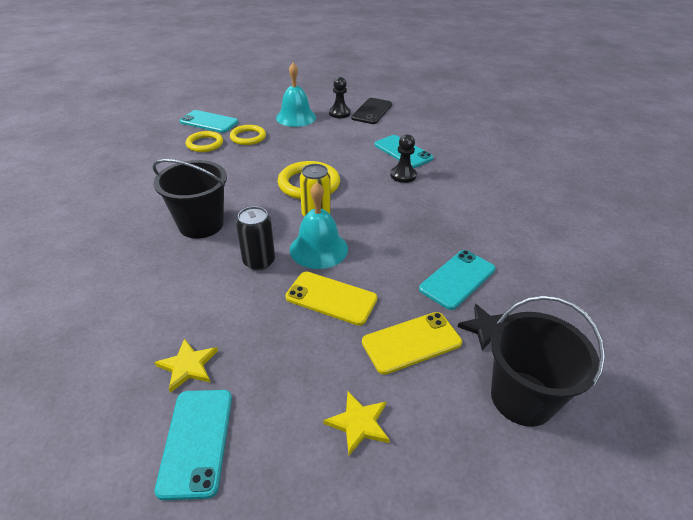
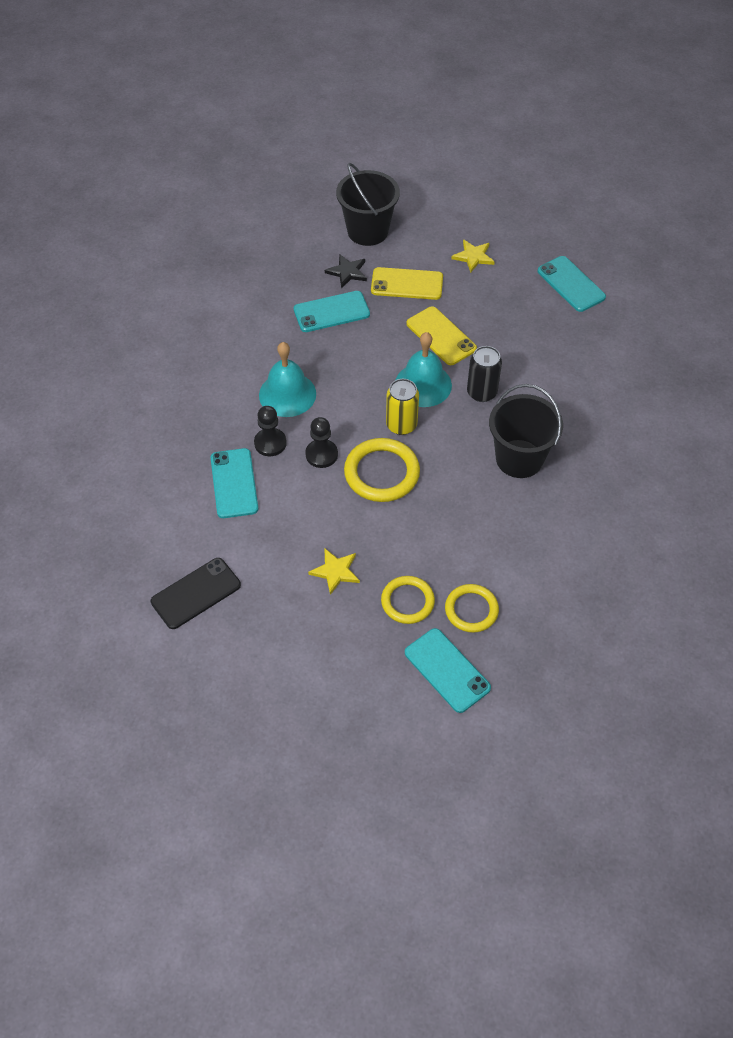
camera: 150 degrees left, 15 degrees up
(188, 366) = (565, 328): yellow star -> yellow star (335, 571)
(196, 441) = (571, 284): turquoise phone -> turquoise phone turned 60 degrees counterclockwise
(296, 117) = (315, 626): turquoise bell -> turquoise bell (287, 394)
(339, 113) = (246, 609): black pawn -> black pawn (321, 454)

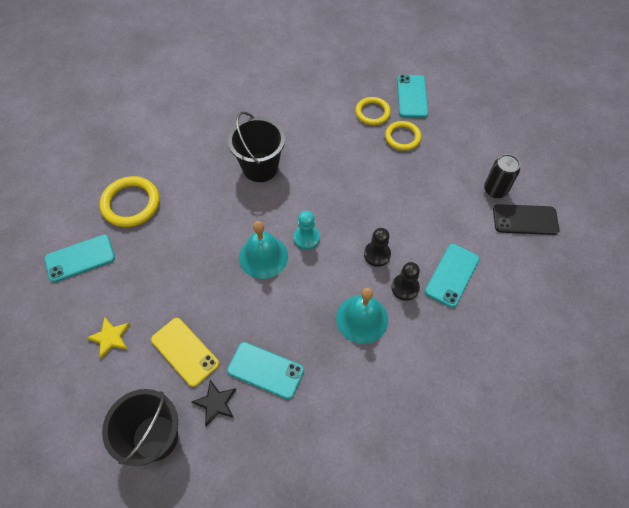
camera: 140 degrees left, 5 degrees up
(335, 571) = (429, 178): yellow star -> none
(381, 473) = (349, 215): yellow ring -> yellow ring (131, 204)
(401, 425) = (306, 238): yellow can -> turquoise pawn
(441, 336) = (212, 285): yellow phone -> none
(481, 392) = (233, 223): black can -> black can (495, 190)
(571, 284) = (80, 258): turquoise phone -> turquoise phone turned 60 degrees clockwise

